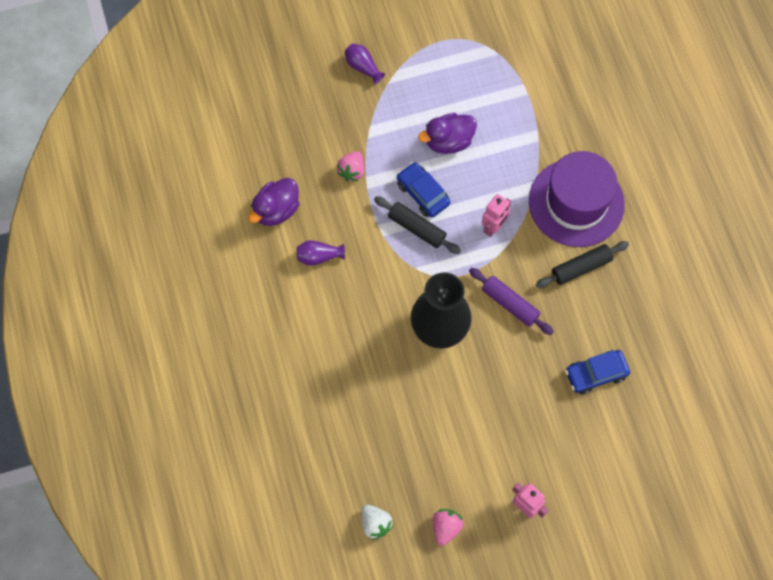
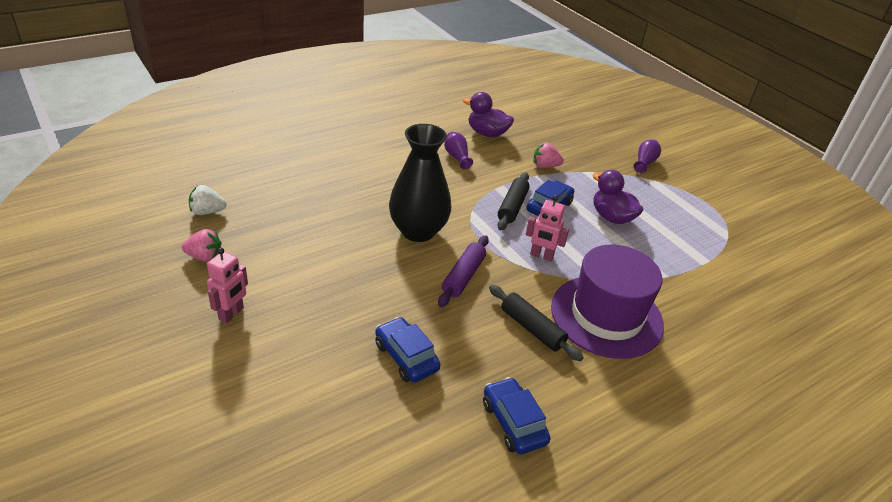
camera: 70 degrees right, 30 degrees down
(375, 524) = (207, 212): white strawberry -> white strawberry turned 45 degrees clockwise
(670, 313) = (513, 422): none -> blue car

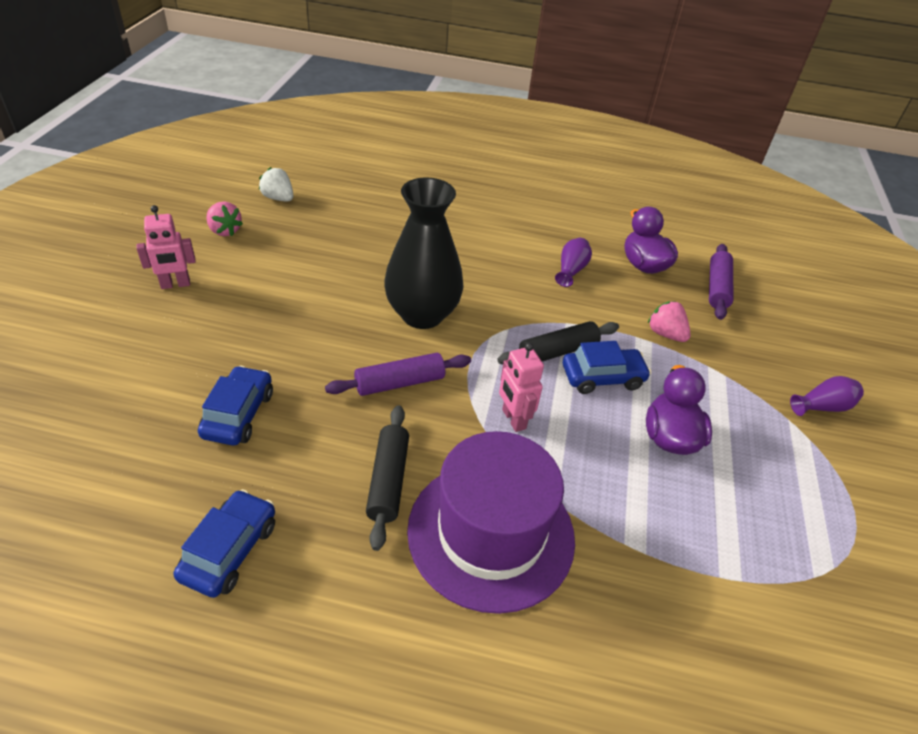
camera: 45 degrees right, 5 degrees up
(535, 127) = (717, 288): none -> purple rolling pin

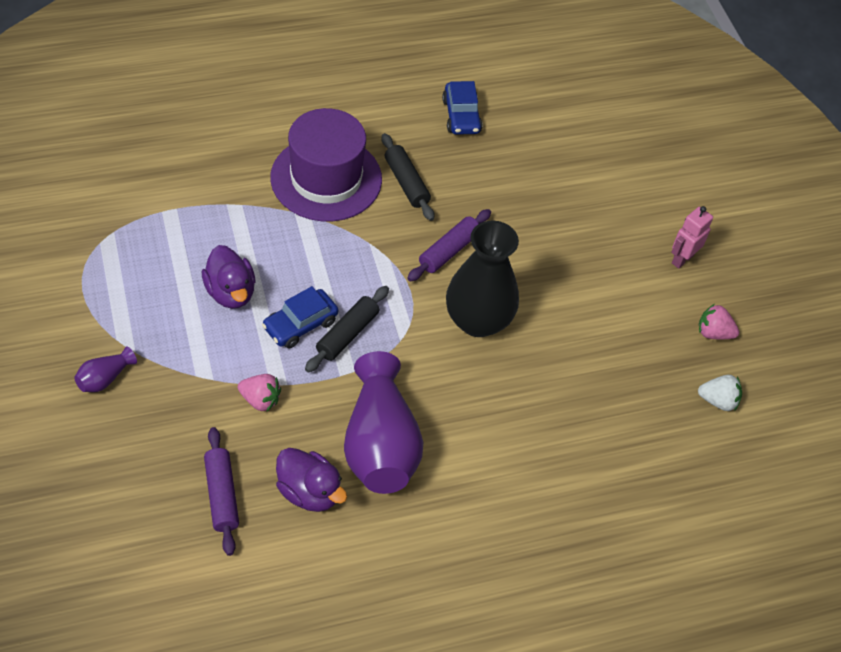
camera: 150 degrees right, 10 degrees up
(238, 414) = (531, 184): blue car -> none
(513, 419) = (351, 257): pink robot -> none
(571, 270) = (380, 444): purple vase -> purple vase, size x2.31

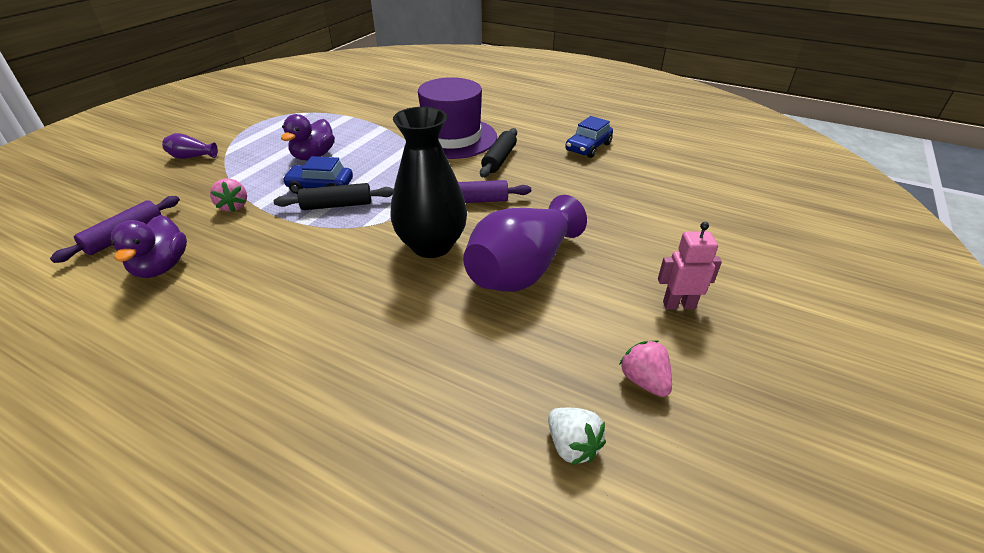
camera: 50 degrees right, 15 degrees down
(380, 444) = (246, 271): purple vase -> purple vase (522, 269)

